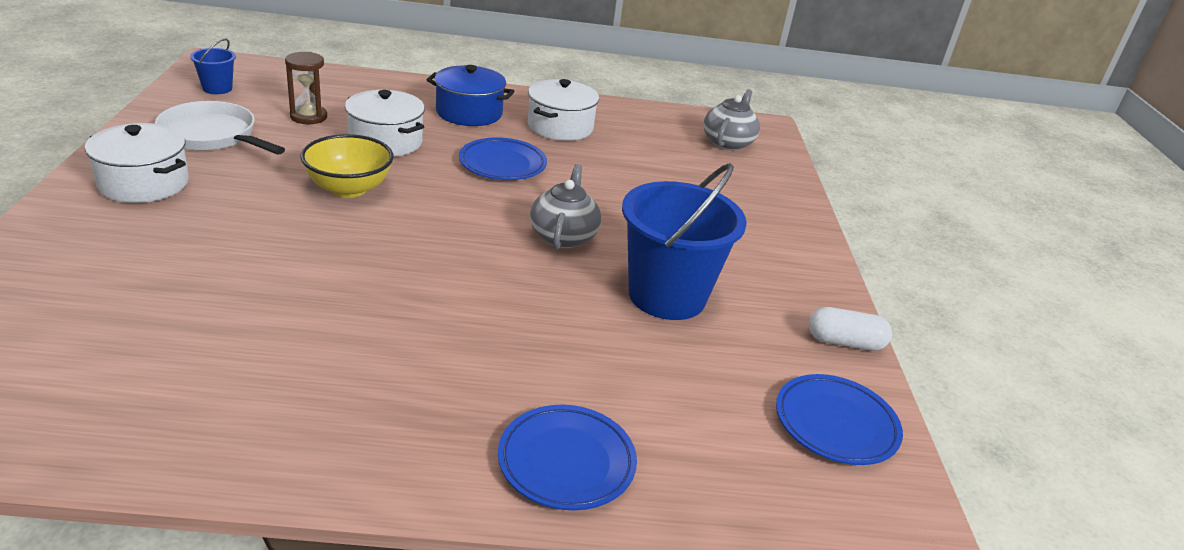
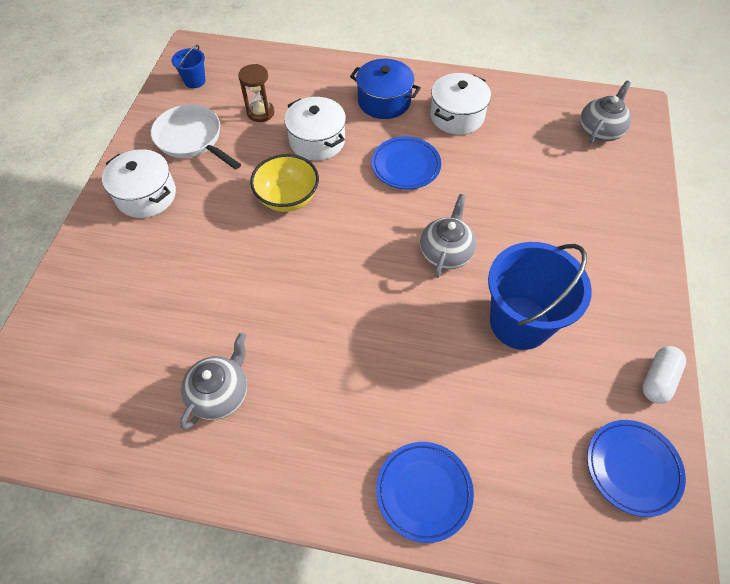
camera: 15 degrees right, 25 degrees up
(254, 373) = (220, 393): none -> grey teapot
(845, 342) = (658, 379): white capsule -> white capsule turned 75 degrees counterclockwise

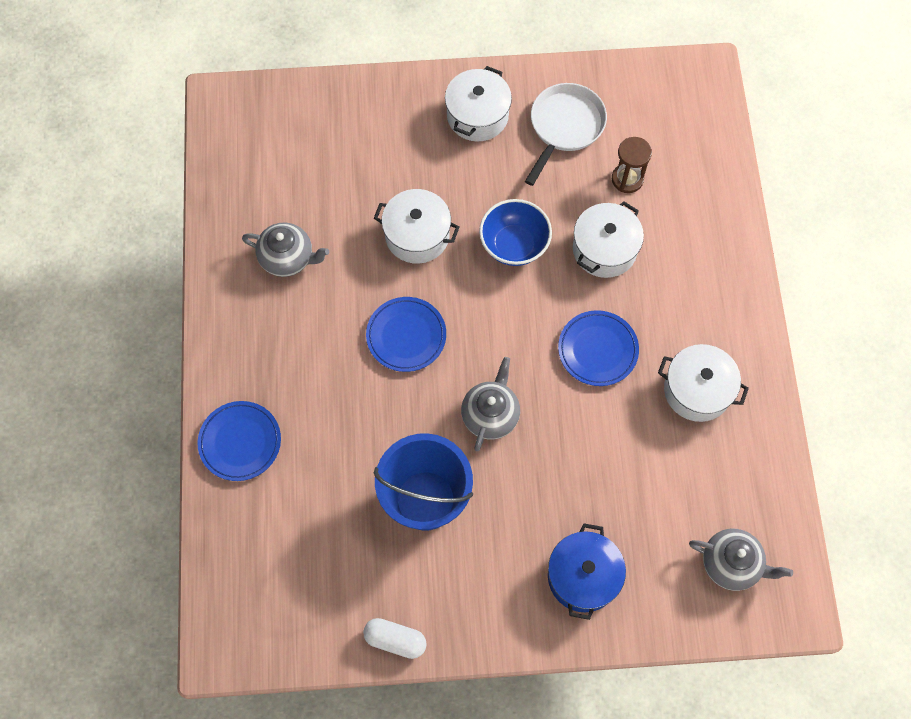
camera: 75 degrees right, 10 degrees up
(195, 81) = (653, 96): blue bucket -> none
(246, 269) = (417, 235): none -> white pot
(288, 198) = (514, 245): yellow bowl -> blue bowl
(384, 101) = (693, 303): blue pot -> blue pot (583, 576)
(446, 252) = (490, 415): grey teapot -> grey teapot turned 75 degrees counterclockwise
(632, 468) = (299, 617): blue plate -> blue plate (406, 336)

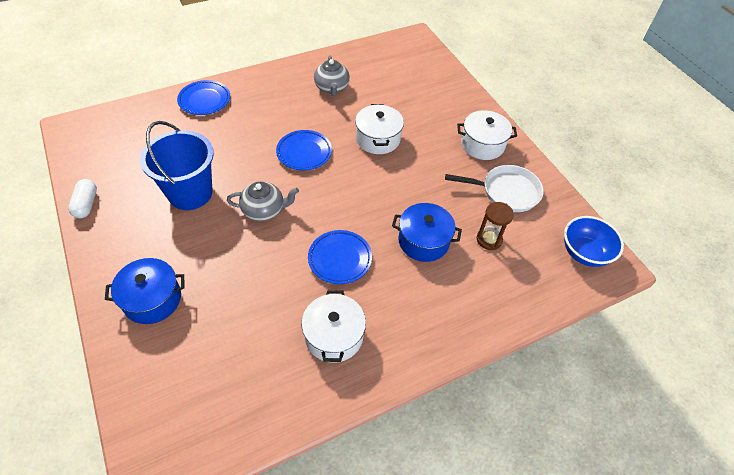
camera: 65 degrees right, 15 degrees down
(514, 245) = (398, 189): blue bowl -> blue bowl (584, 253)
(604, 249) = (423, 241): white pot -> blue pot
(731, 564) = (185, 406): grey teapot -> none

